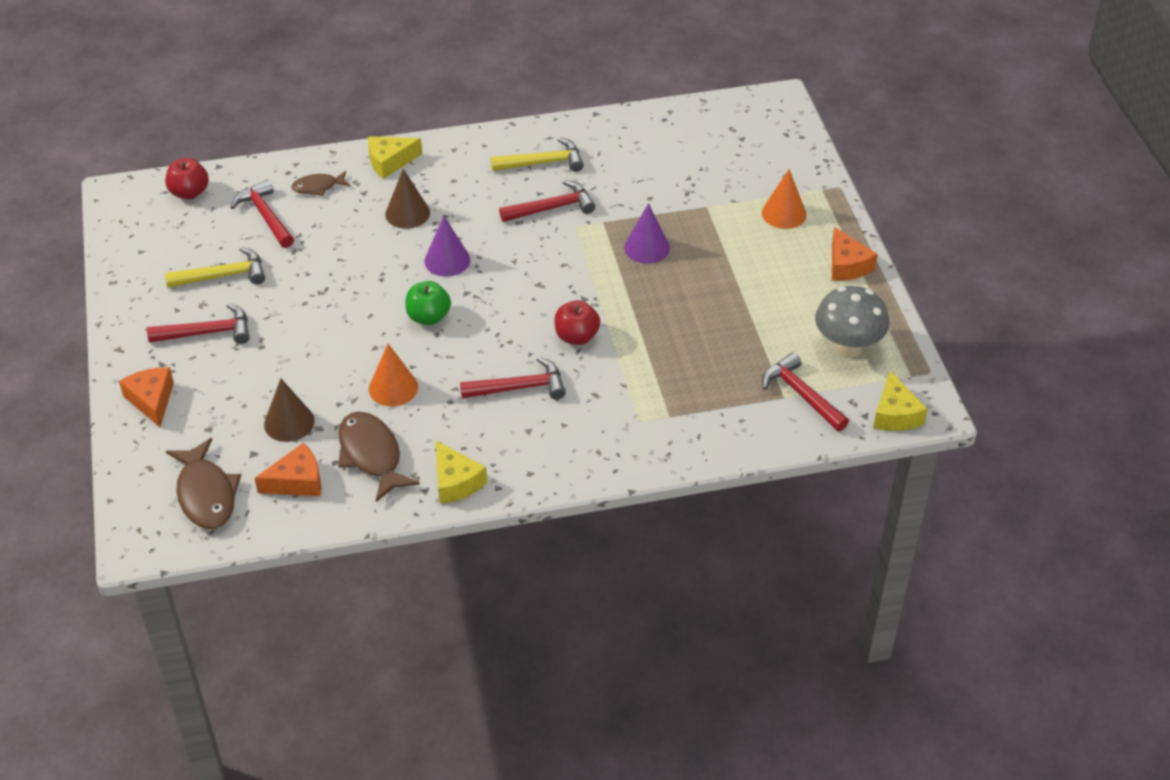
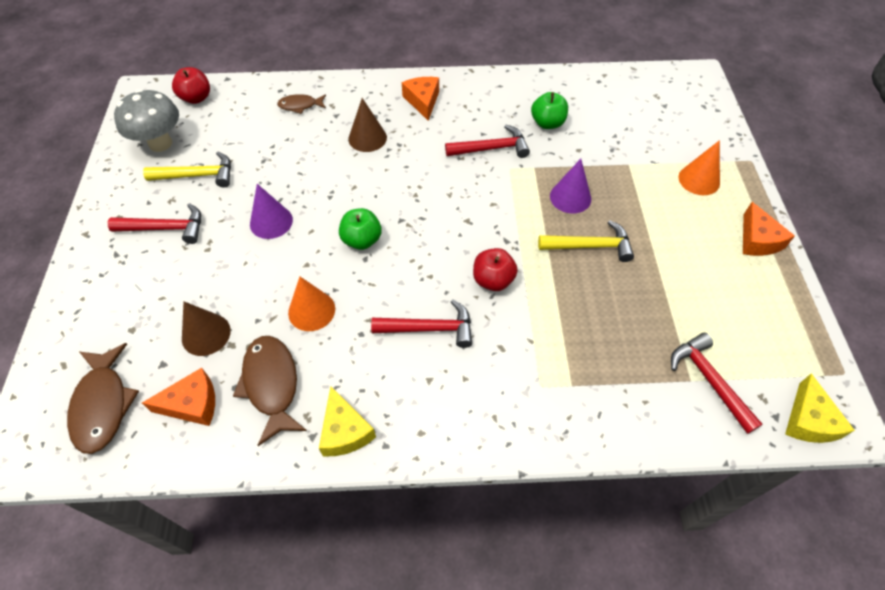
camera: 10 degrees right, 10 degrees up
(152, 400) = (93, 290): orange cheese -> orange cheese (423, 101)
(265, 216) = (250, 126): red hammer -> none
(390, 162) = (364, 91): yellow cheese -> none
(447, 260) = (391, 186): purple cone -> purple cone (271, 222)
(543, 163) = (491, 107): yellow hammer -> yellow hammer (590, 246)
(611, 173) = (547, 123): none -> green apple
(847, 348) = (758, 331): grey mushroom -> grey mushroom (160, 143)

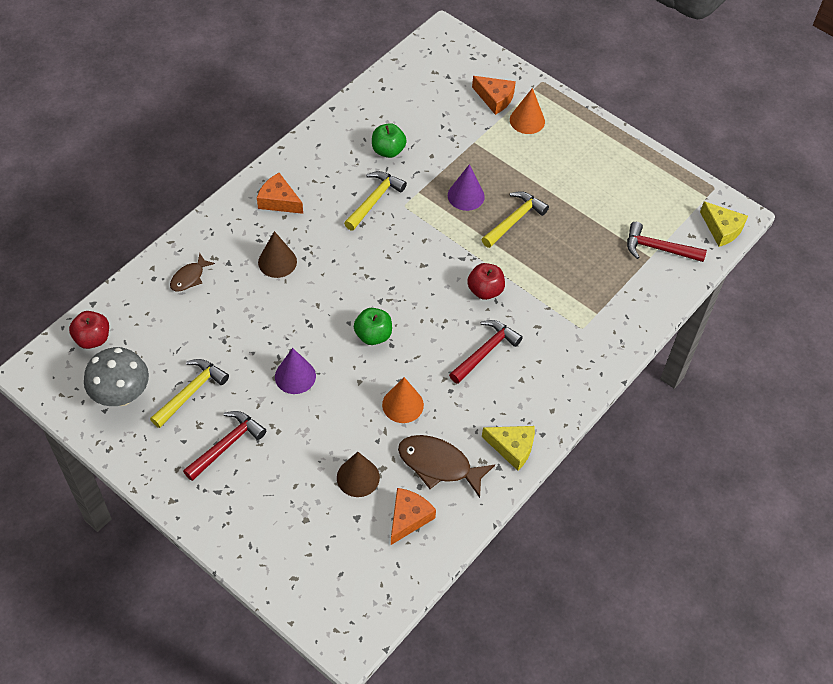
camera: 50 degrees left, 0 degrees up
(103, 405) = (356, 570): brown fish -> none
(492, 148) = (374, 200): red hammer -> yellow hammer
(757, 240) = (599, 138): orange cheese -> orange cheese (495, 98)

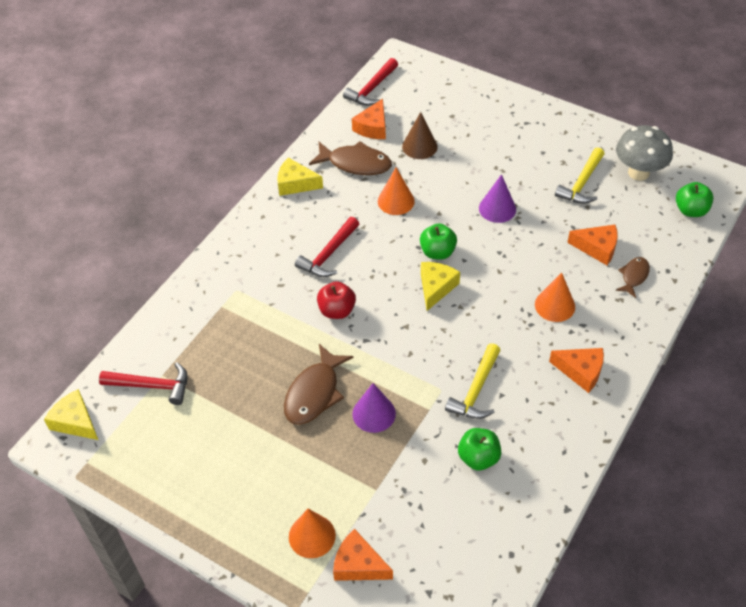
camera: 175 degrees right, 5 degrees down
(93, 339) = (690, 210): red apple -> green apple
(210, 313) = (597, 248): none -> orange cheese
(226, 445) = (534, 152): red hammer -> red hammer (372, 89)
(277, 262) = (555, 305): brown cone -> orange cone
(384, 298) = (436, 287): none -> yellow cheese
(514, 220) = (314, 393): yellow hammer -> brown fish

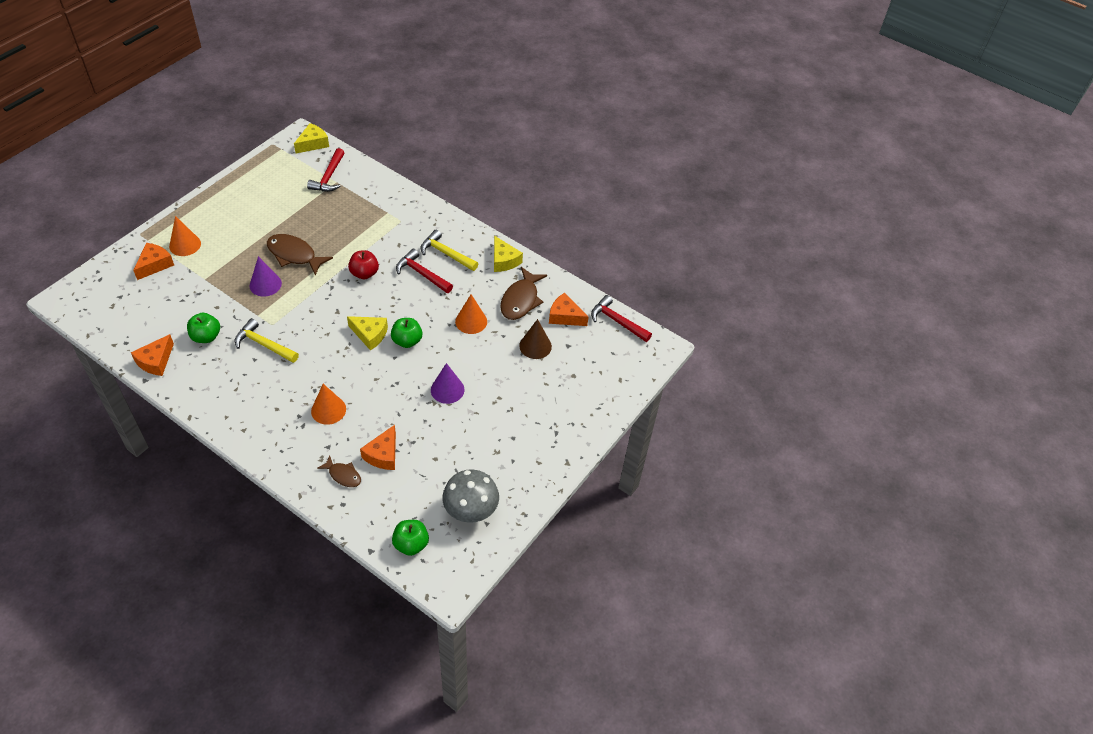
camera: 90 degrees right, 0 degrees up
(295, 184) = (504, 260): yellow cheese -> yellow cheese turned 135 degrees clockwise
(581, 371) = (257, 414): orange cheese -> orange cheese (156, 361)
(582, 183) = (465, 460): yellow hammer -> yellow hammer (446, 254)

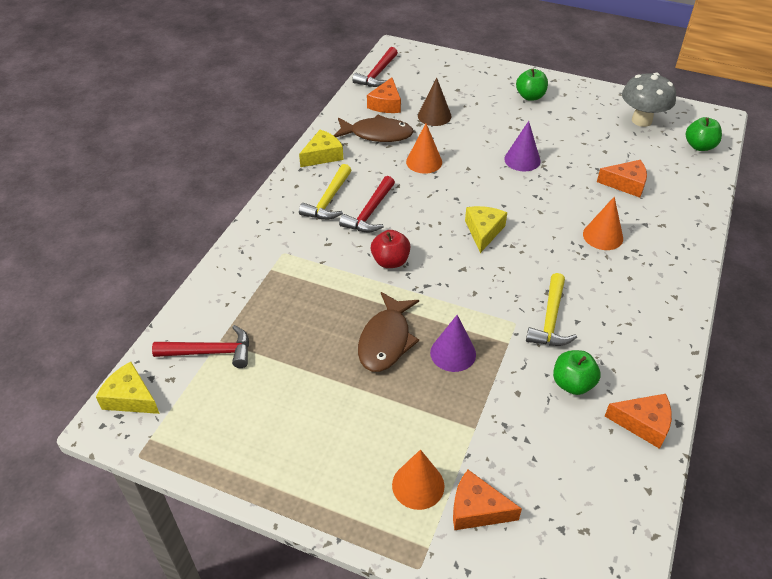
camera: 100 degrees left, 5 degrees down
(343, 475) = (668, 204): brown fish -> none
(407, 341) = (476, 201): green apple -> green apple (530, 96)

